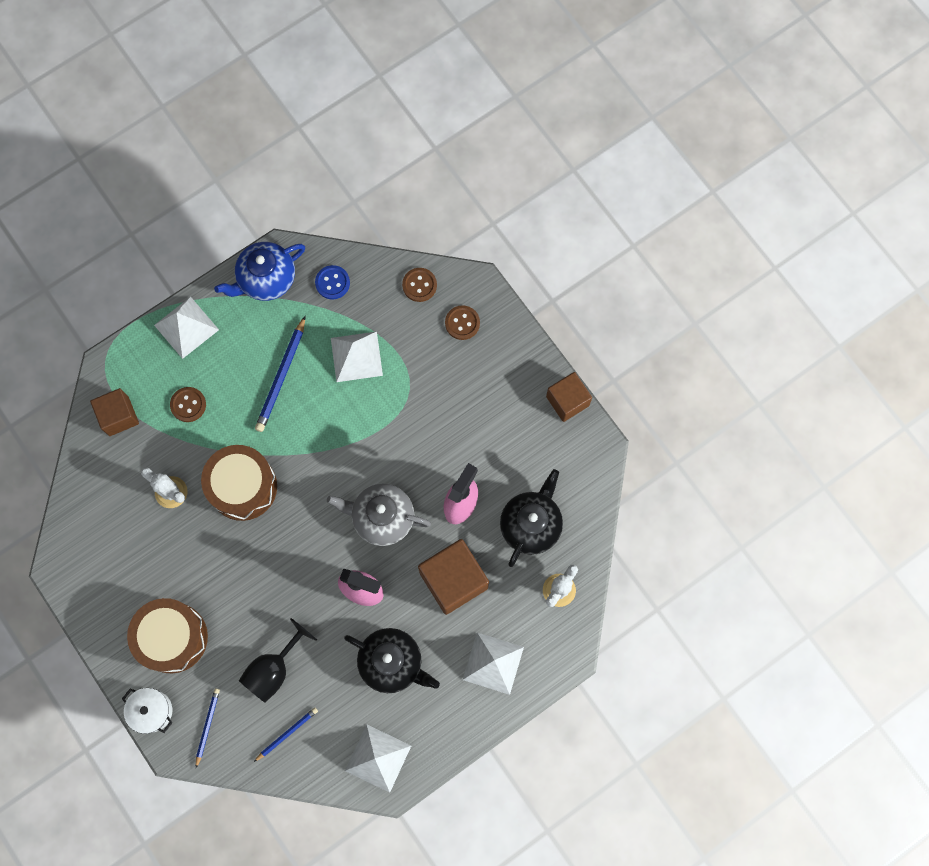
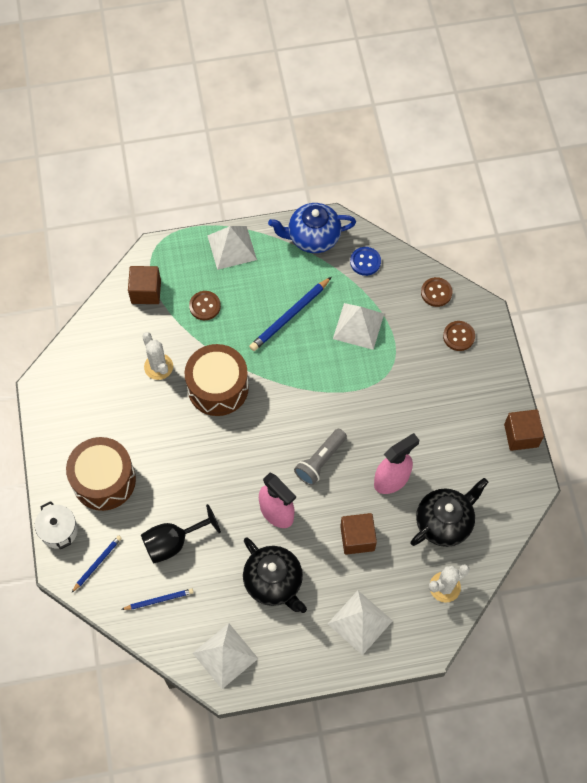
camera: 25 degrees right, 10 degrees down
(382, 518) = (320, 461): grey teapot -> grey flashlight
(453, 580) = (357, 538): brown cube -> brown cube, size x0.65

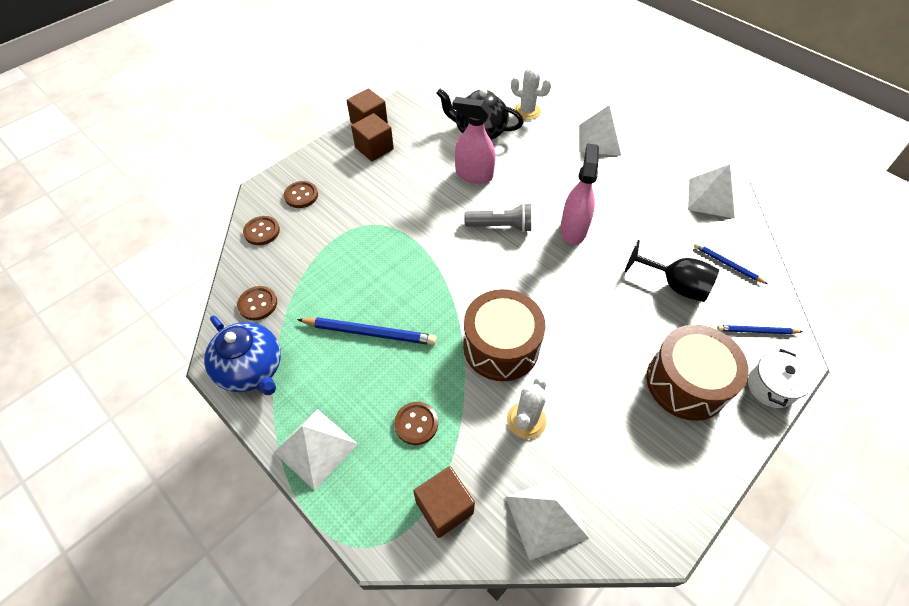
camera: 125 degrees left, 10 degrees down
(274, 582) = (628, 200): black teapot -> none
(357, 538) = (541, 171): brown cube -> brown cube (374, 148)
(358, 326) = (341, 270): white pyramid -> white pyramid (546, 516)
(365, 262) = (258, 304): blue button -> brown button

